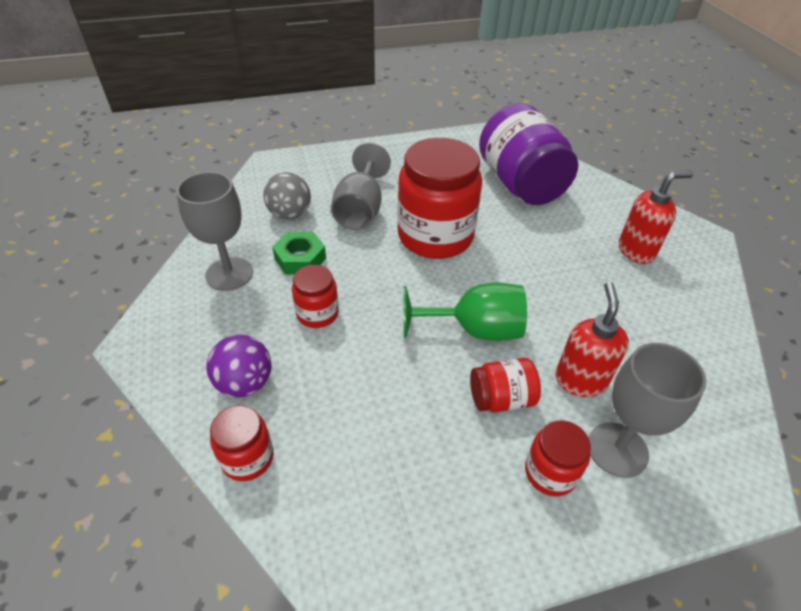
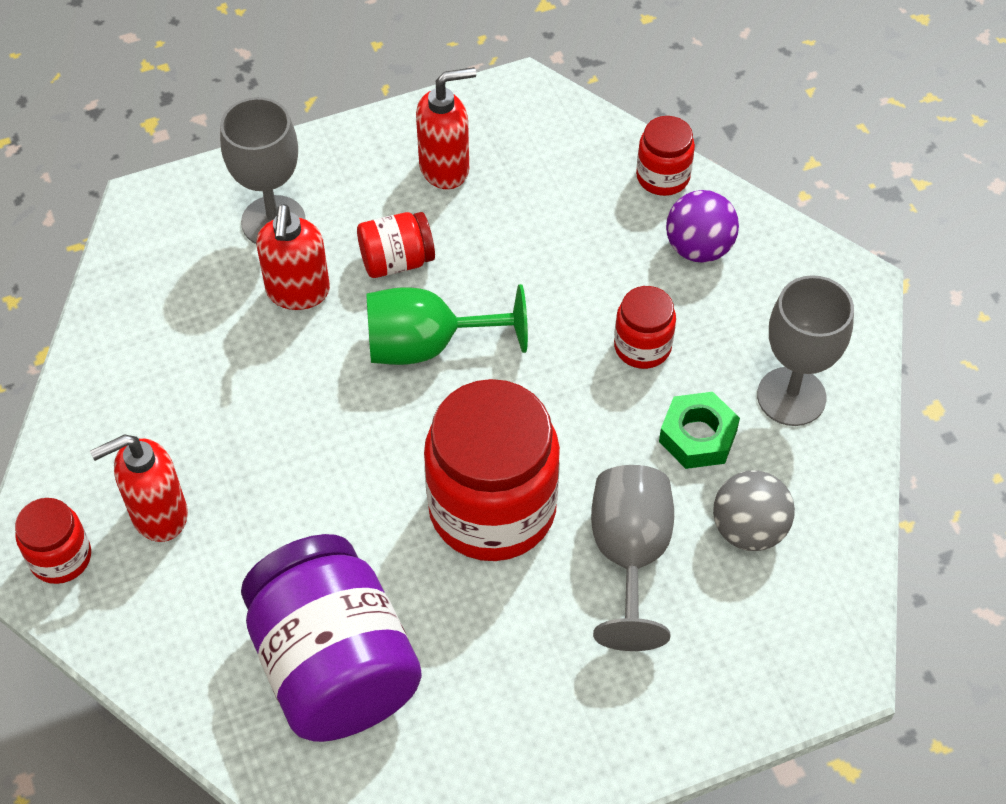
camera: 175 degrees right, 10 degrees up
(457, 492) = (445, 168): none -> red soap dispenser
(550, 472) = (349, 194): red jar -> red jar (61, 557)

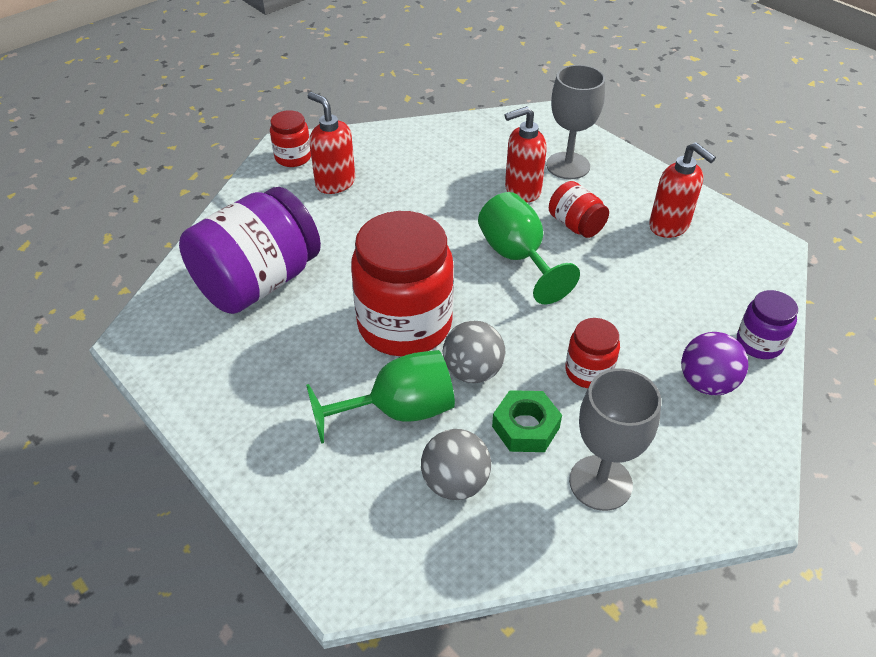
camera: 70 degrees right, 10 degrees down
(598, 460) = (473, 371): none -> grey ball
(629, 555) = (399, 411): grey goblet -> green goblet
(663, 177) = (759, 343): red jar -> purple jar

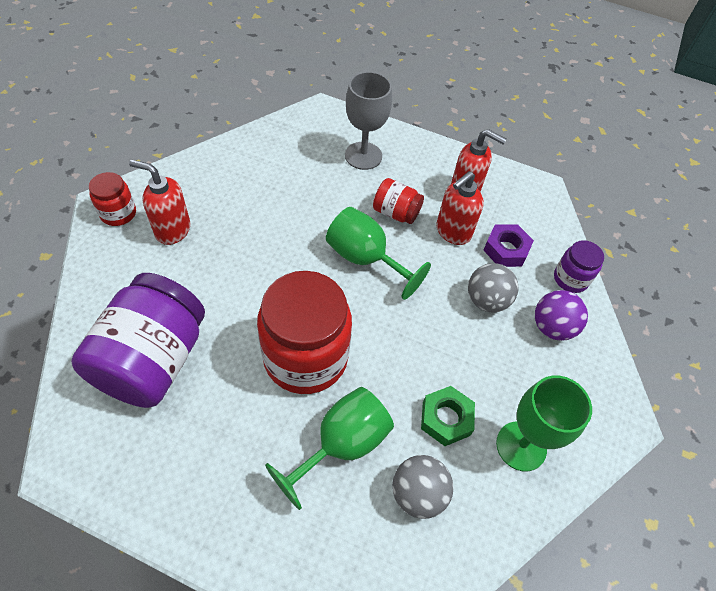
camera: 30 degrees left, 10 degrees up
(473, 371) = (382, 382): grey ball -> grey ball (486, 300)
(522, 190) = (338, 191): red soap dispenser -> red soap dispenser (453, 232)
(588, 371) = (468, 349): red jar -> none
(600, 483) = (521, 446): grey goblet -> green goblet
(690, 293) = (506, 250): none -> purple nut

